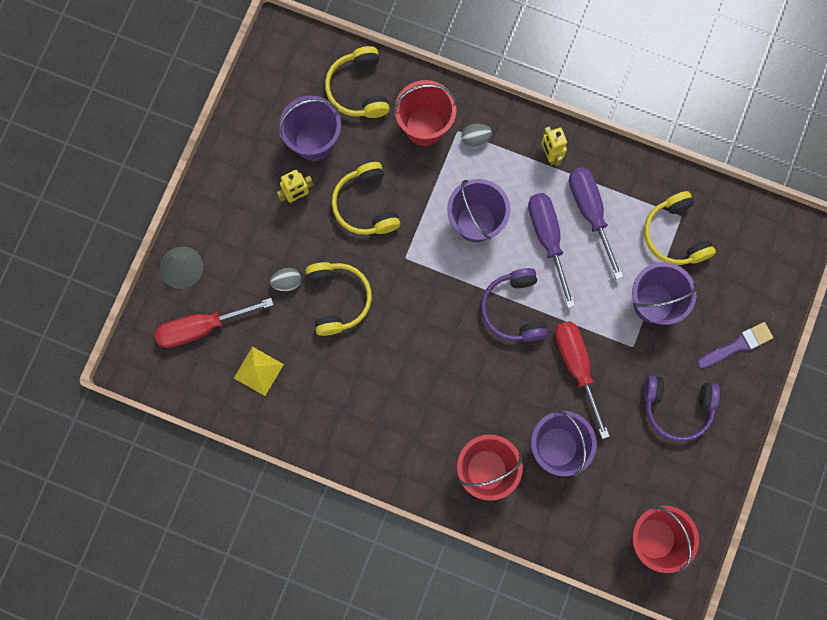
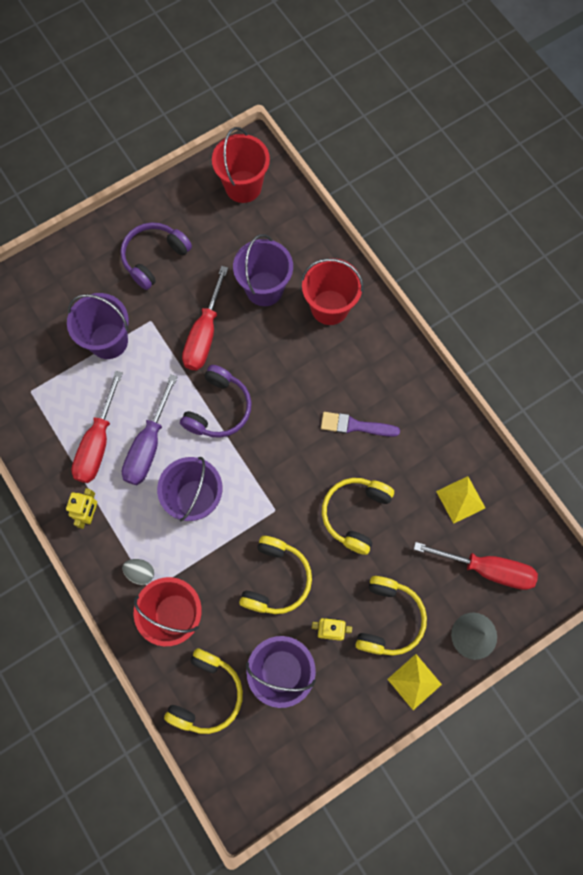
camera: 145 degrees left, 5 degrees down
(207, 202) = (414, 681): none -> yellow pyramid
(287, 282) = (389, 558): grey egg -> none
(590, 213) = (98, 442): purple screwdriver -> red screwdriver
(675, 235) = (47, 380): yellow headphones -> yellow headphones (388, 619)
(677, 407) = (154, 258): purple headphones -> purple headphones turned 90 degrees counterclockwise
(737, 345) = (73, 270): purple brush -> purple brush (355, 426)

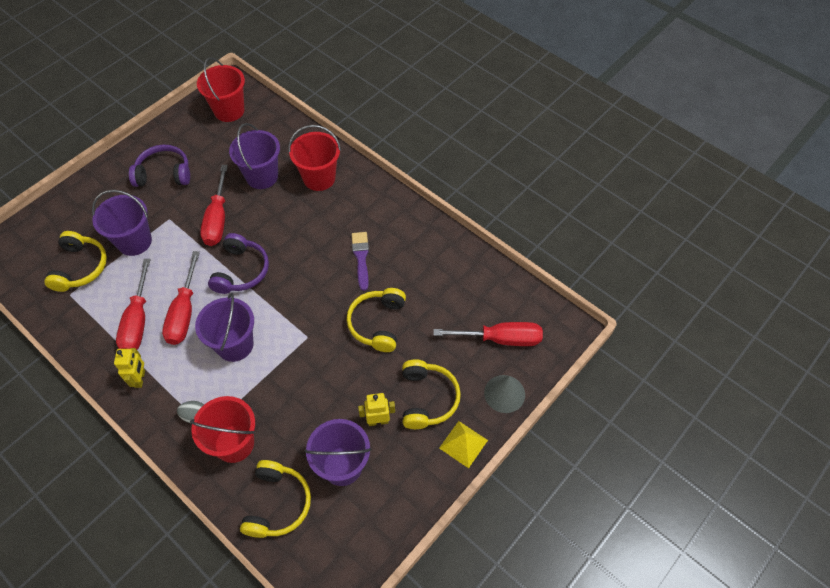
camera: 15 degrees left, 15 degrees down
(148, 445) = (184, 312): purple screwdriver -> red screwdriver
(154, 258) = (164, 174): purple headphones -> purple headphones turned 60 degrees clockwise
(276, 579) = (320, 391): yellow headphones -> yellow headphones (80, 267)
(355, 426) = (361, 258): purple brush -> purple brush turned 90 degrees clockwise
(460, 499) = (463, 292): yellow pyramid -> none

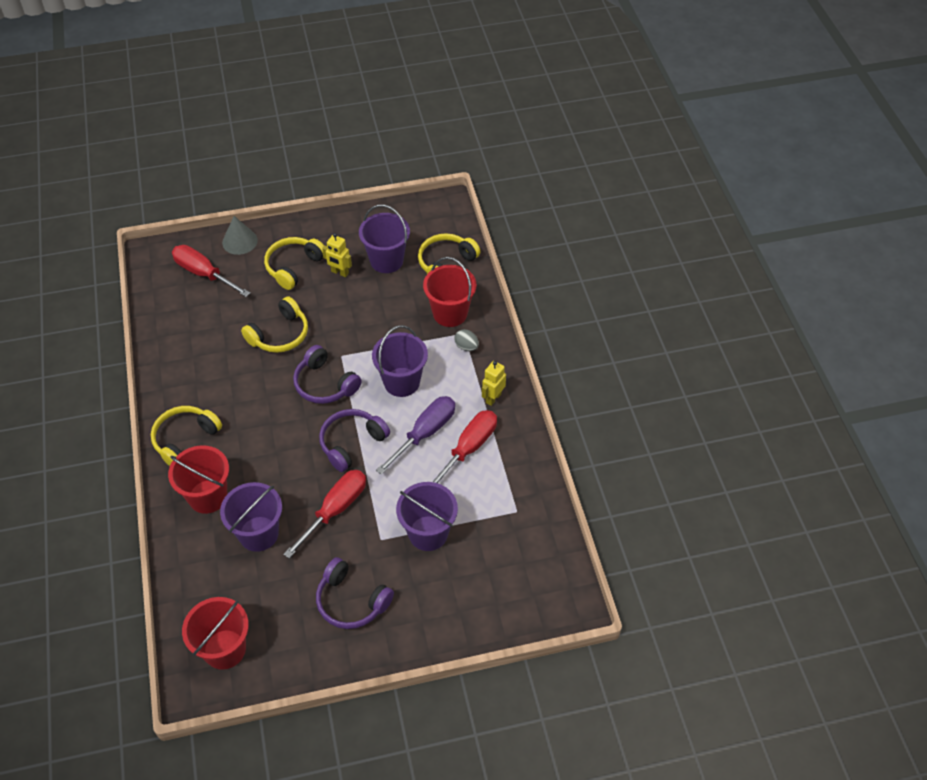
camera: 145 degrees left, 5 degrees down
(80, 267) = (494, 535): yellow headphones -> yellow headphones (185, 439)
(184, 312) = (424, 433): red screwdriver -> purple screwdriver
(301, 304) = (325, 384): none -> purple headphones
(361, 258) = (243, 394): purple brush -> none
(463, 444) = (297, 230): yellow pyramid -> none

